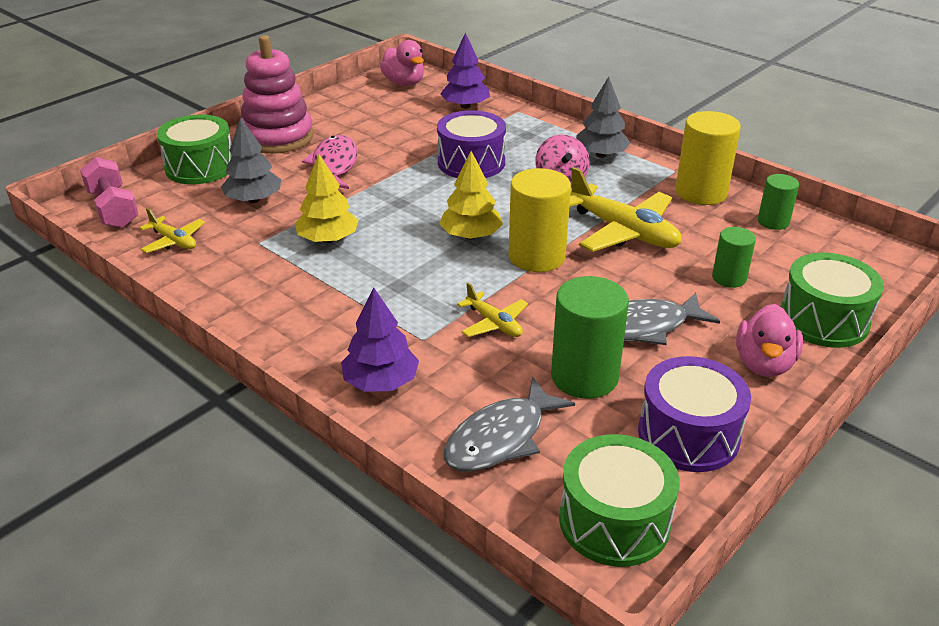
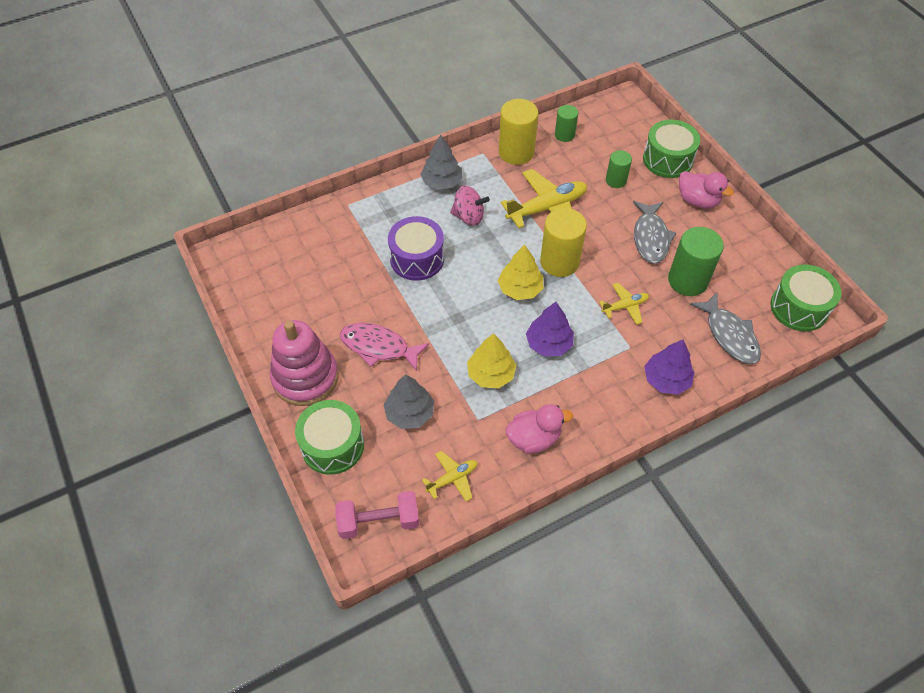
camera: 70 degrees left, 20 degrees up
(404, 83) = (248, 263): pink duck -> pink duck (534, 438)
(465, 106) = (319, 234): purple tree -> purple tree (549, 343)
(688, 435) = (745, 255): purple drum -> none

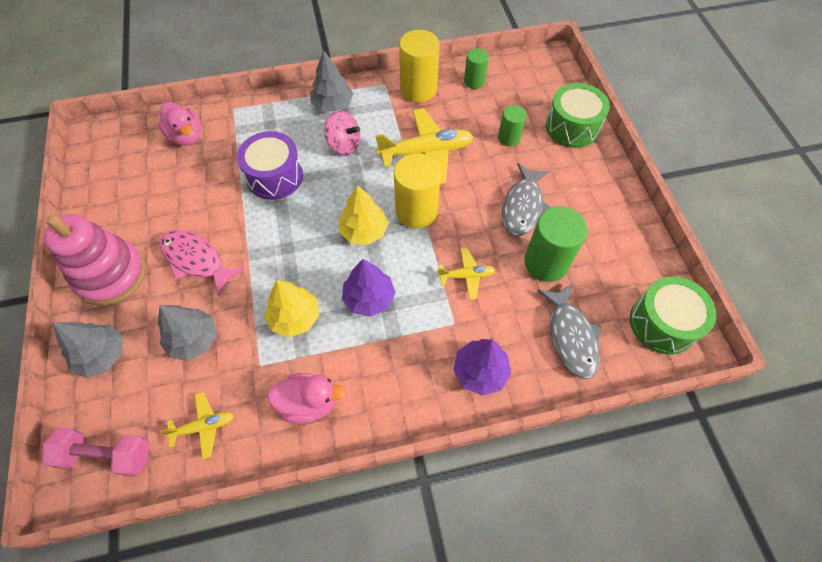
camera: 15 degrees right, 5 degrees up
(332, 445) = (102, 355): green drum -> grey tree
(697, 201) = (588, 177): pink duck -> pink duck (186, 136)

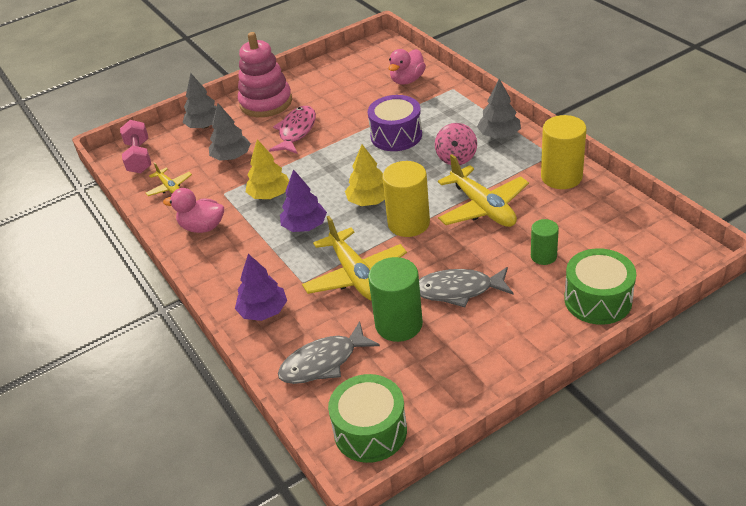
camera: 75 degrees right, 20 degrees down
(308, 403) = (202, 227): pink duck -> pink duck turned 120 degrees clockwise
(466, 276) = (355, 275): yellow plane -> yellow plane, size x1.91
(474, 81) = (605, 209): green cylinder -> none

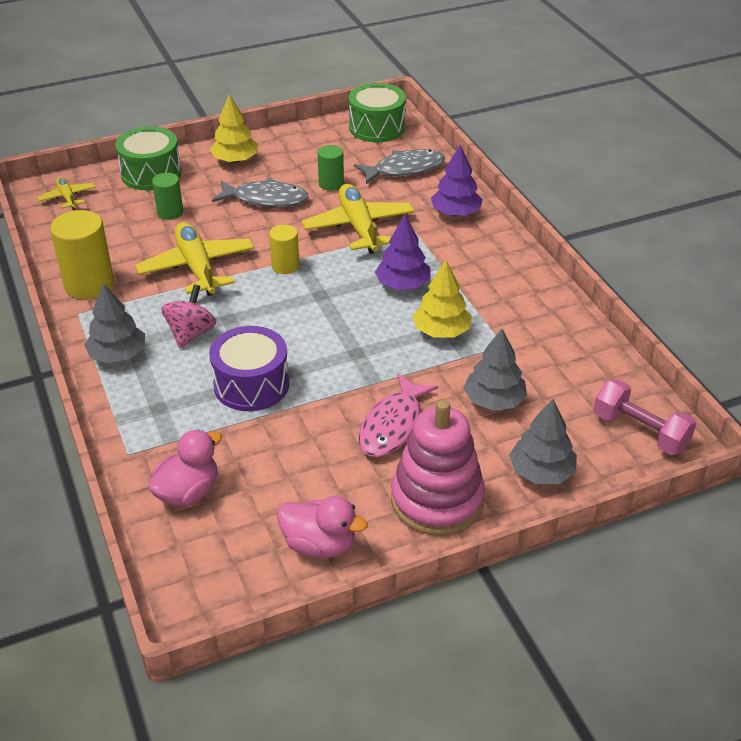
camera: 175 degrees left, 0 degrees up
(139, 157) = (640, 431): pink dumbbell -> pink dumbbell turned 45 degrees counterclockwise
(169, 187) = (580, 370): yellow plane -> yellow plane (67, 197)
(202, 227) = (527, 306): pink duck -> pink duck (319, 545)
(369, 201) = (320, 299): yellow tree -> yellow tree (235, 160)
(399, 324) = (331, 184): green cylinder -> green cylinder, size x0.58
(408, 223) = (285, 266): yellow cylinder -> yellow cylinder, size x0.58

